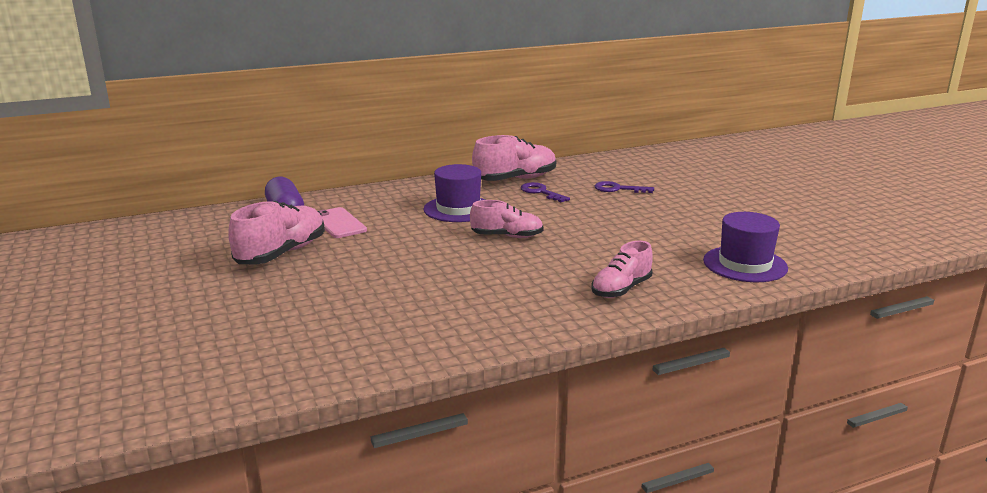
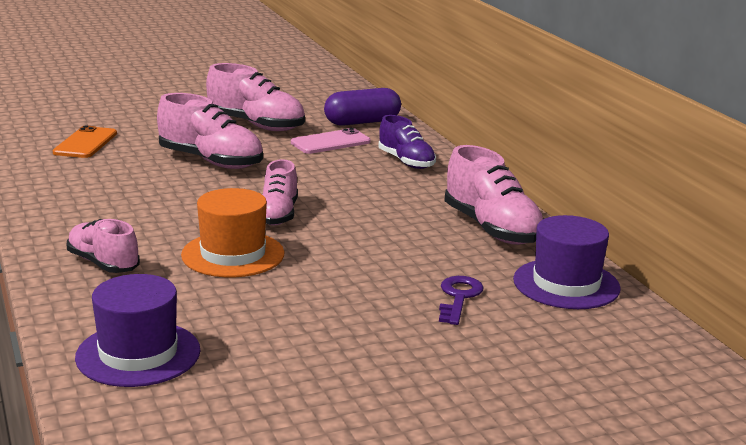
camera: 90 degrees right, 0 degrees up
(321, 333) = (85, 143): none -> orange phone
(385, 266) = (211, 161): none -> pink shoe
(389, 199) = (406, 162): none -> purple shoe
(458, 209) = (371, 193): purple hat -> purple hat (566, 284)
(540, 192) = (438, 242): purple key -> none
(585, 247) = (233, 254): none -> orange hat

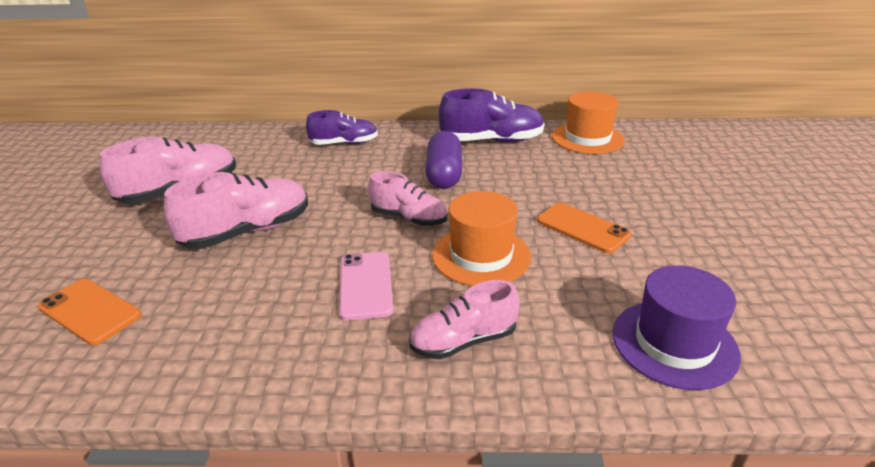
camera: 65 degrees left, 10 degrees up
(320, 297) = (582, 228): none -> orange phone
(330, 142) = (268, 164): pink phone -> pink phone (366, 285)
(362, 122) = (238, 143): purple capsule -> purple capsule (444, 174)
(458, 297) = (597, 175): purple key -> none
(492, 229) = (492, 141): pink shoe -> purple shoe
(566, 284) = (587, 138): purple hat -> orange hat

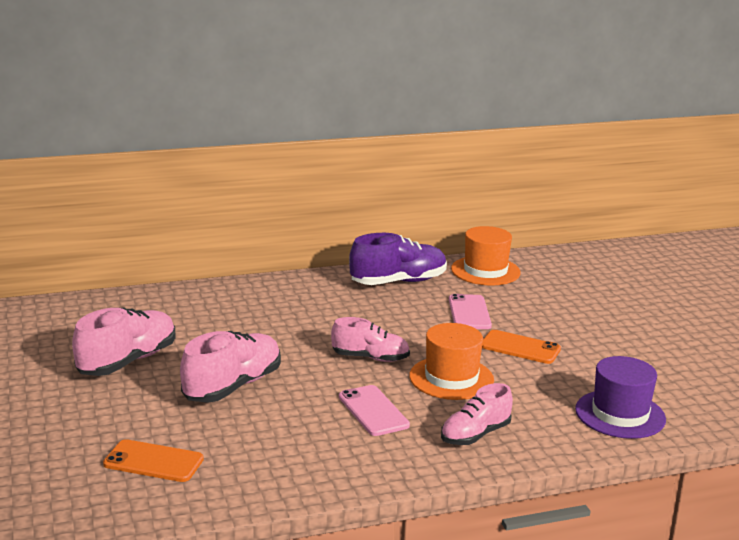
camera: 20 degrees left, 10 degrees down
(344, 143) = (254, 299): purple shoe -> none
(444, 174) = (375, 317): purple capsule -> none
(546, 180) = (469, 312): none -> pink phone

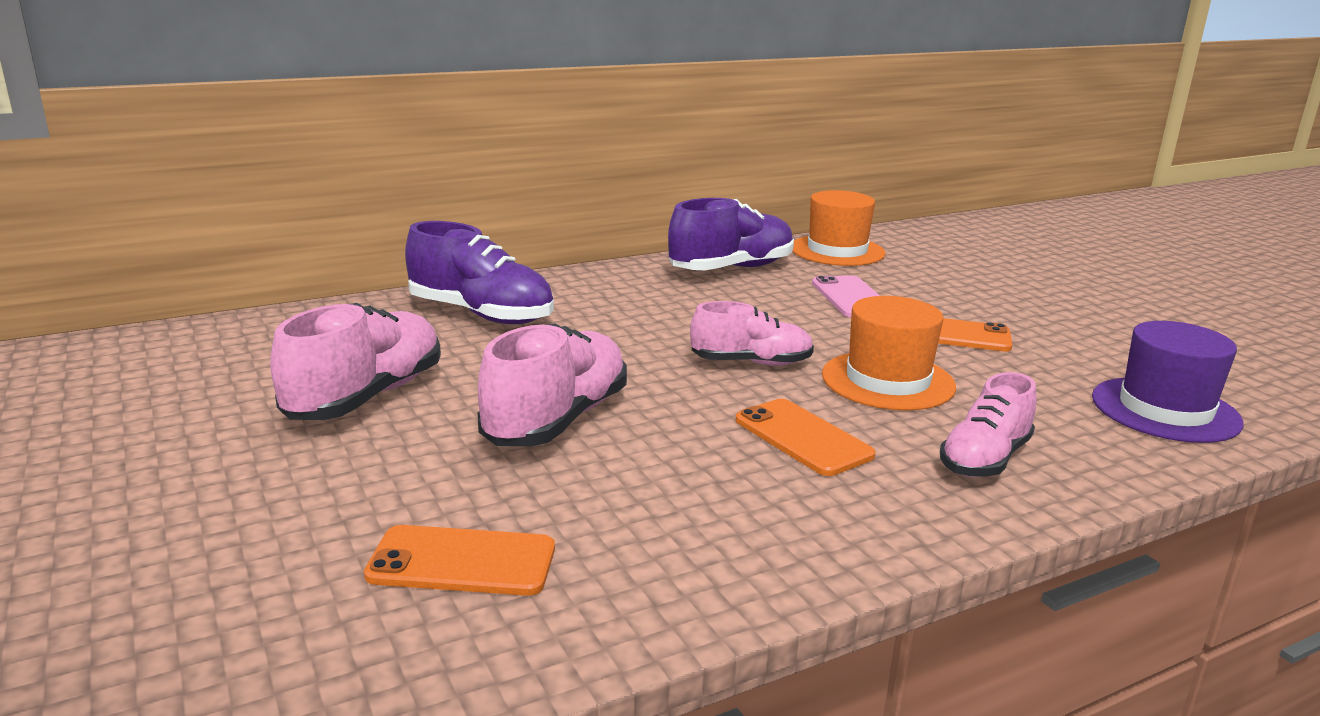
camera: 10 degrees left, 0 degrees up
(213, 307) = (481, 314): none -> purple shoe
(373, 411) = (803, 437): pink phone -> orange phone

